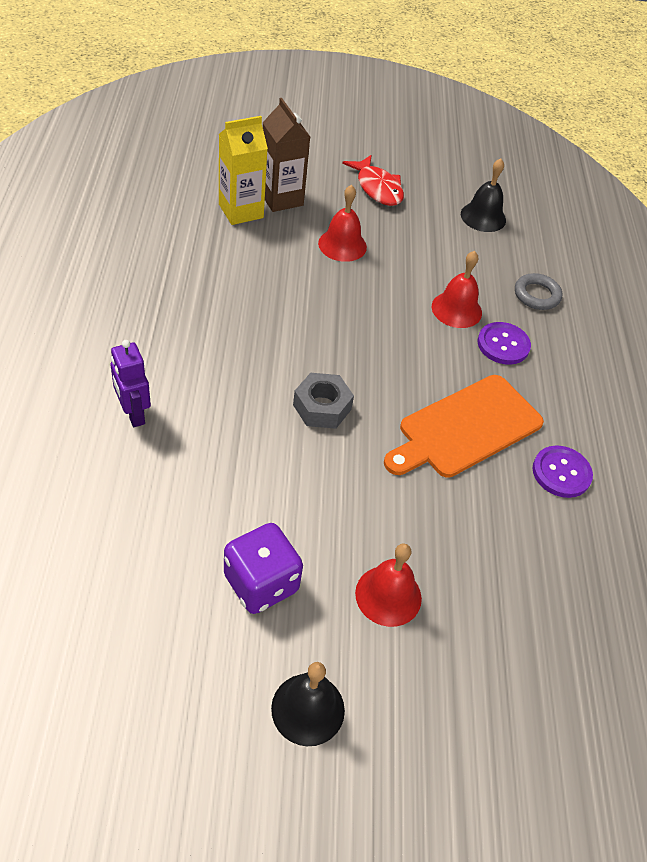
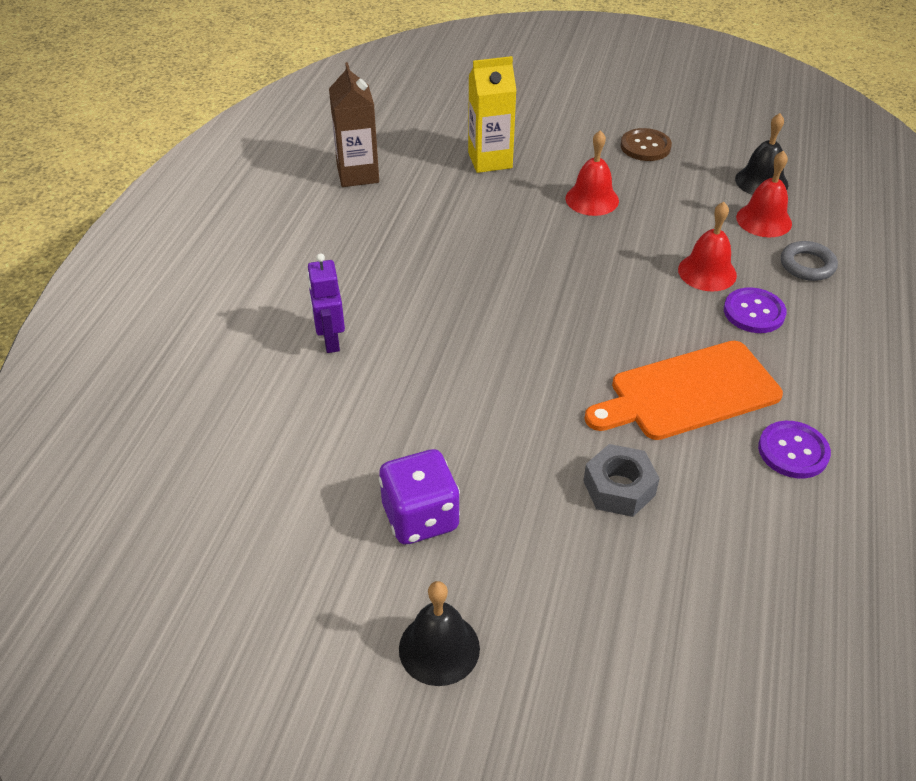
camera: 20 degrees right, 5 degrees down
(281, 198) = (536, 151): brown carton -> brown carton (358, 174)
(322, 407) = (529, 354): grey nut -> grey nut (619, 488)
(377, 188) = (645, 146): red fish -> brown button
(388, 595) = (556, 549): red bell -> red bell (764, 220)

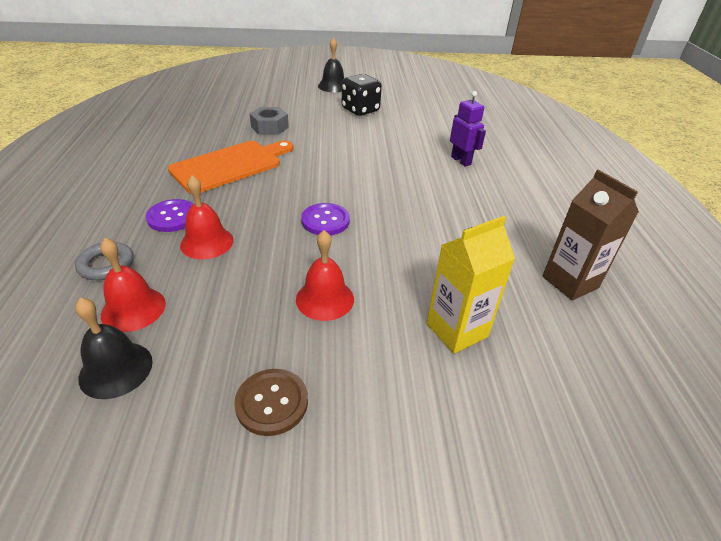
camera: 160 degrees right, 5 degrees down
(420, 517) = (360, 110): purple dice -> black dice
(793, 451) = (170, 149): purple button -> purple button (325, 221)

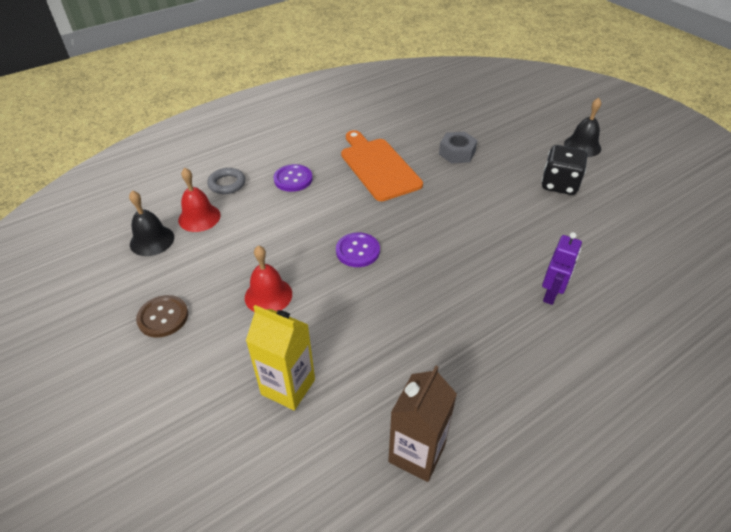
camera: 60 degrees right, 5 degrees up
(207, 242) = (280, 209): red bell -> none
(230, 165) = (378, 167): orange cutting board -> orange cutting board turned 135 degrees counterclockwise

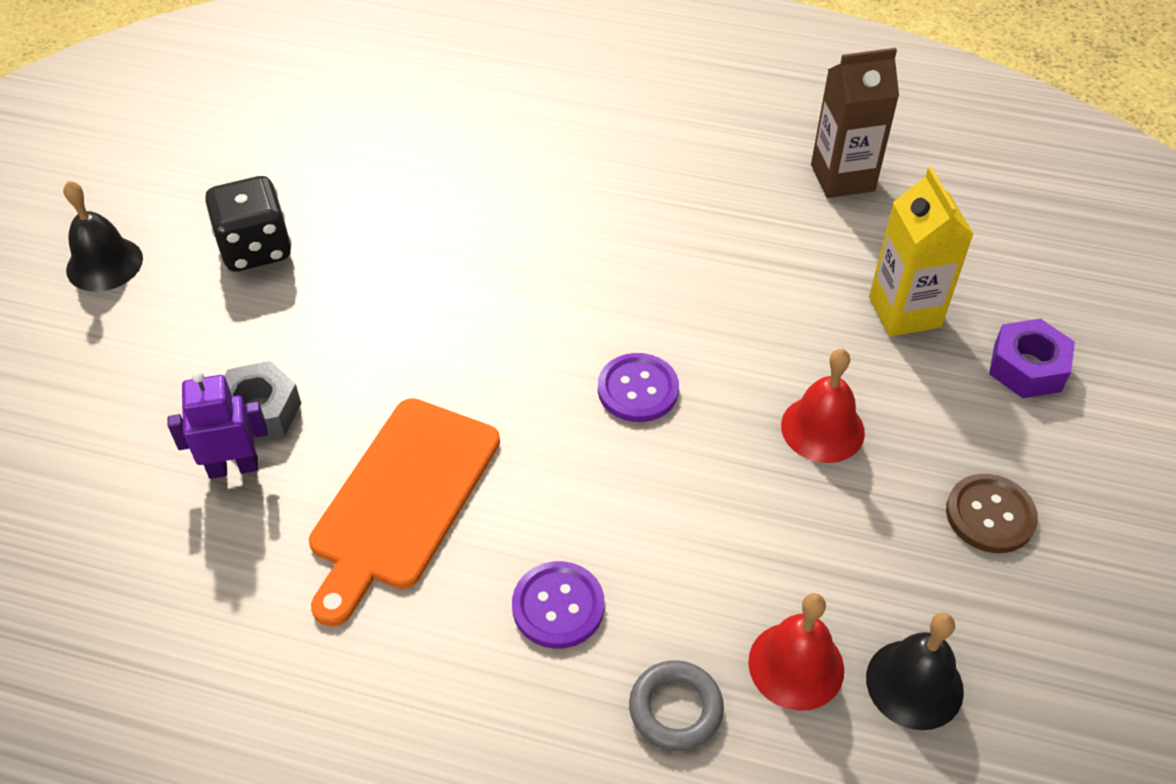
camera: 130 degrees left, 5 degrees up
(195, 410) = (1027, 368): none -> purple nut
(551, 294) = (518, 172): purple robot -> purple robot (233, 467)

